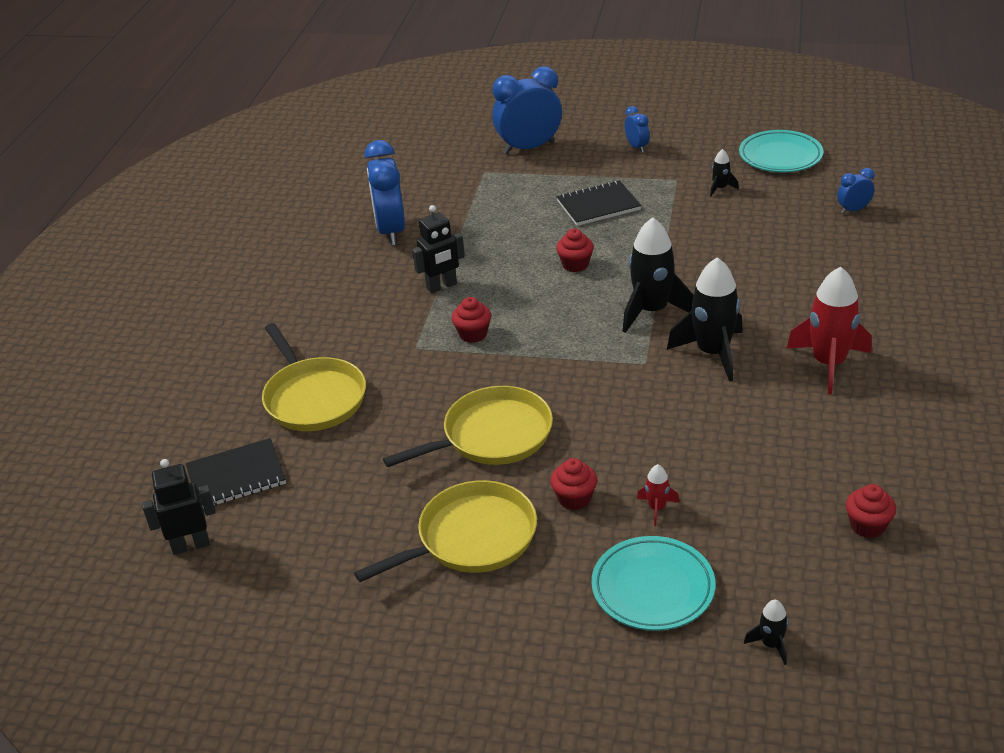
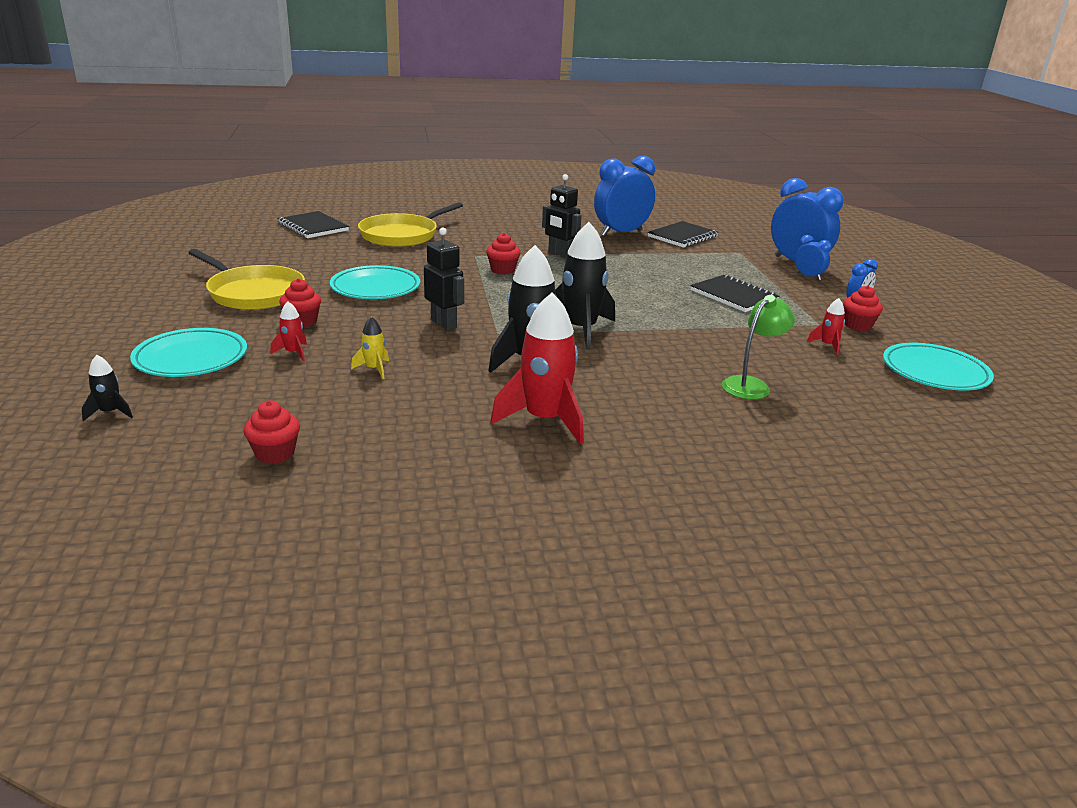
camera: 65 degrees right, 10 degrees down
(191, 545) = (245, 225): black robot -> black robot (444, 324)
(421, 194) = (682, 236): none -> black notebook
(492, 435) = (375, 288): yellow pan -> turquoise plate
(575, 265) = (629, 295): red cupcake -> red cupcake (857, 325)
(709, 453) = (374, 369): none -> yellow rocket
(720, 188) = (827, 345): black rocket -> red rocket
(785, 245) = (751, 385): none -> green lamp
(853, 210) = (870, 421): blue clock -> blue clock (808, 277)

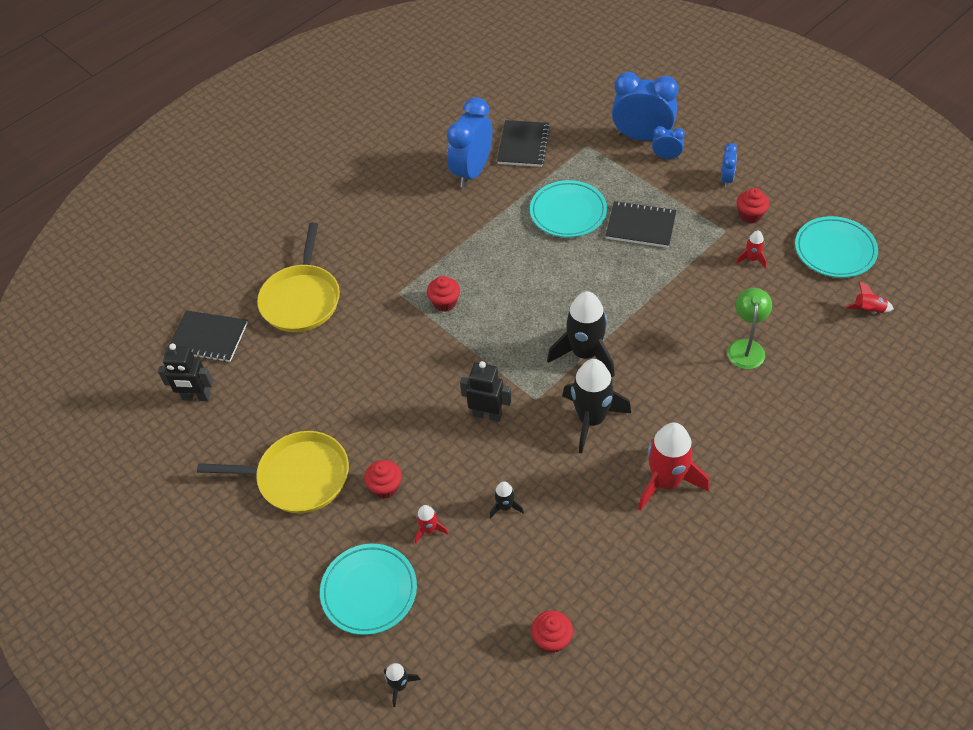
camera: 30 degrees left, 25 degrees up
(374, 369) = (505, 507): yellow rocket -> black rocket
(375, 288) = (381, 401): turquoise plate -> turquoise plate (568, 212)
(560, 255) = (462, 245): black robot -> black robot (196, 397)
(934, 418) = (868, 310): none -> red rocket

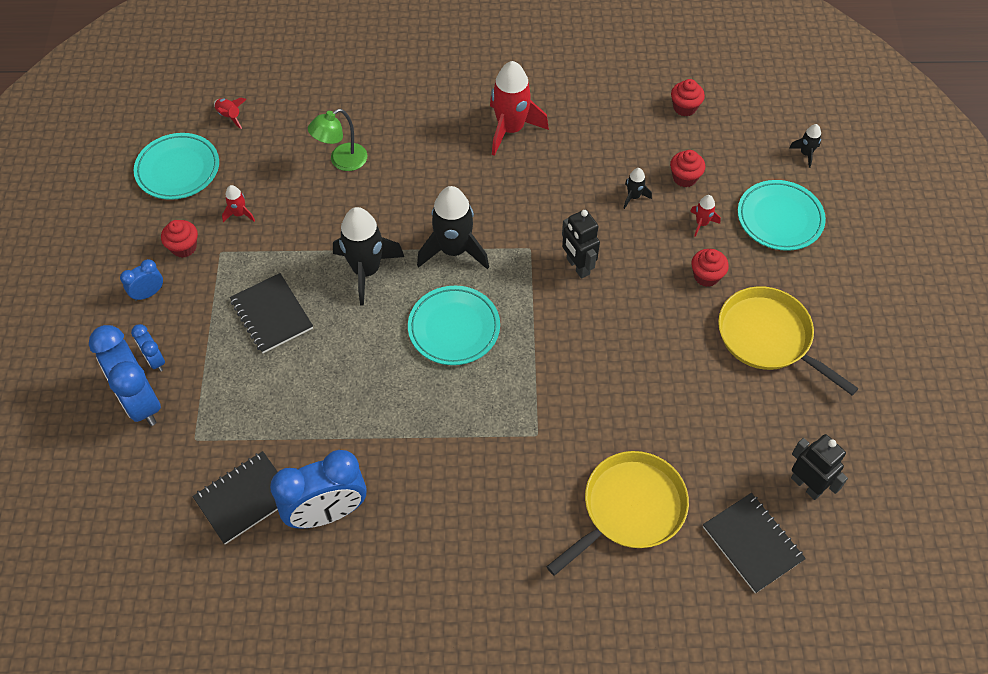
camera: 140 degrees left, 5 degrees up
(445, 302) = (508, 388): red cupcake -> red cupcake (684, 178)
(568, 212) = (306, 382): turquoise plate -> turquoise plate (454, 328)
(591, 419) = (509, 203): black rocket -> black rocket (366, 270)

